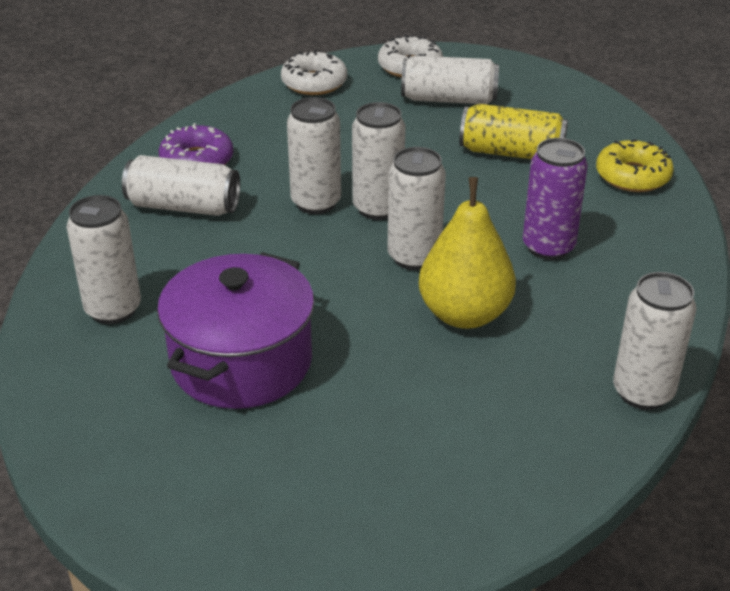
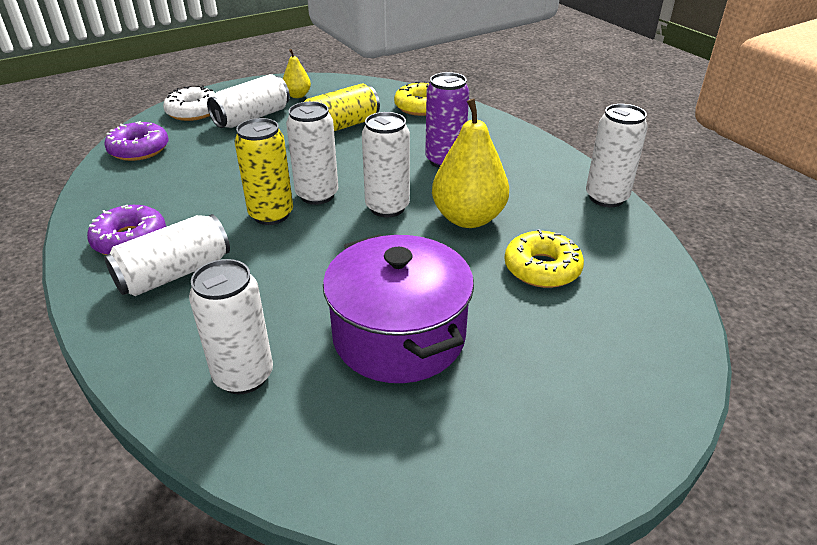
camera: 50 degrees left, 0 degrees up
(314, 83) = (139, 149): white donut -> purple donut
(316, 203) = (271, 215): white can -> yellow can
(443, 402) = (542, 268): none -> yellow donut
(528, 96) = (297, 95): none -> yellow pear

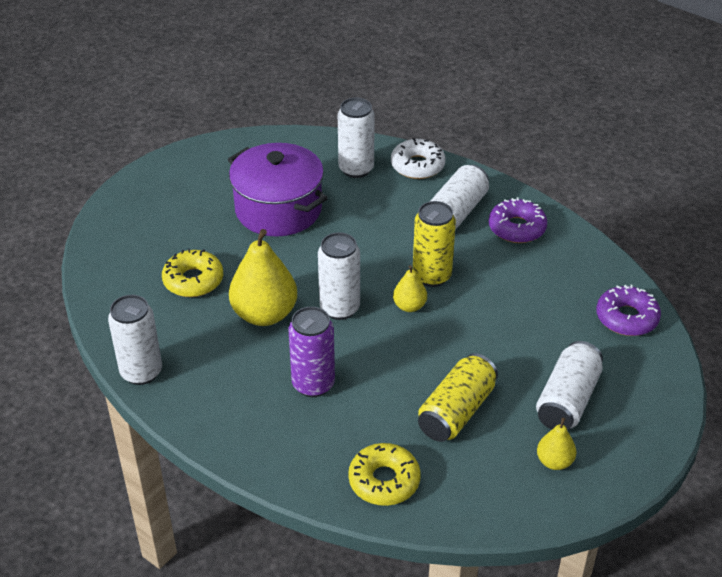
camera: 160 degrees right, 5 degrees up
(193, 112) = (643, 392): white donut -> white donut (417, 166)
(317, 195) = (409, 306): white can -> yellow pear

